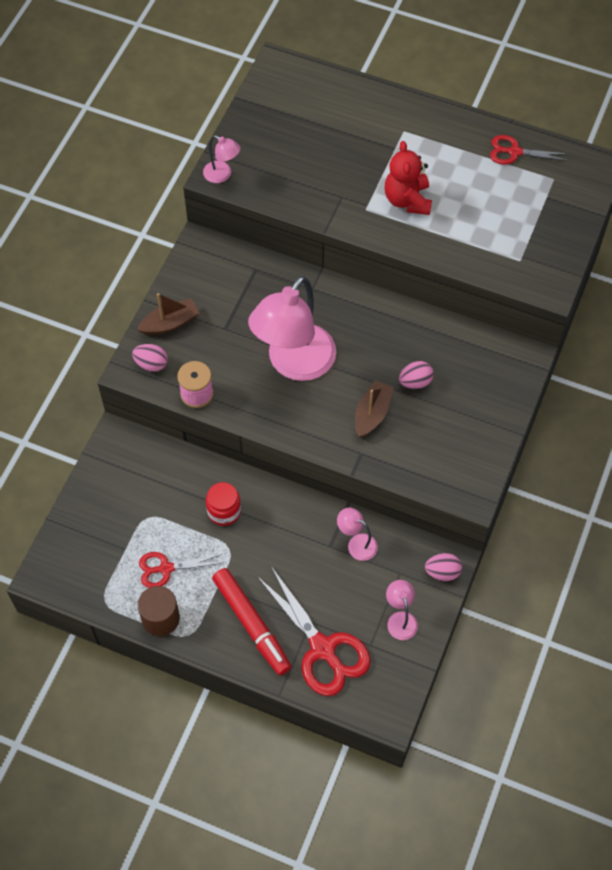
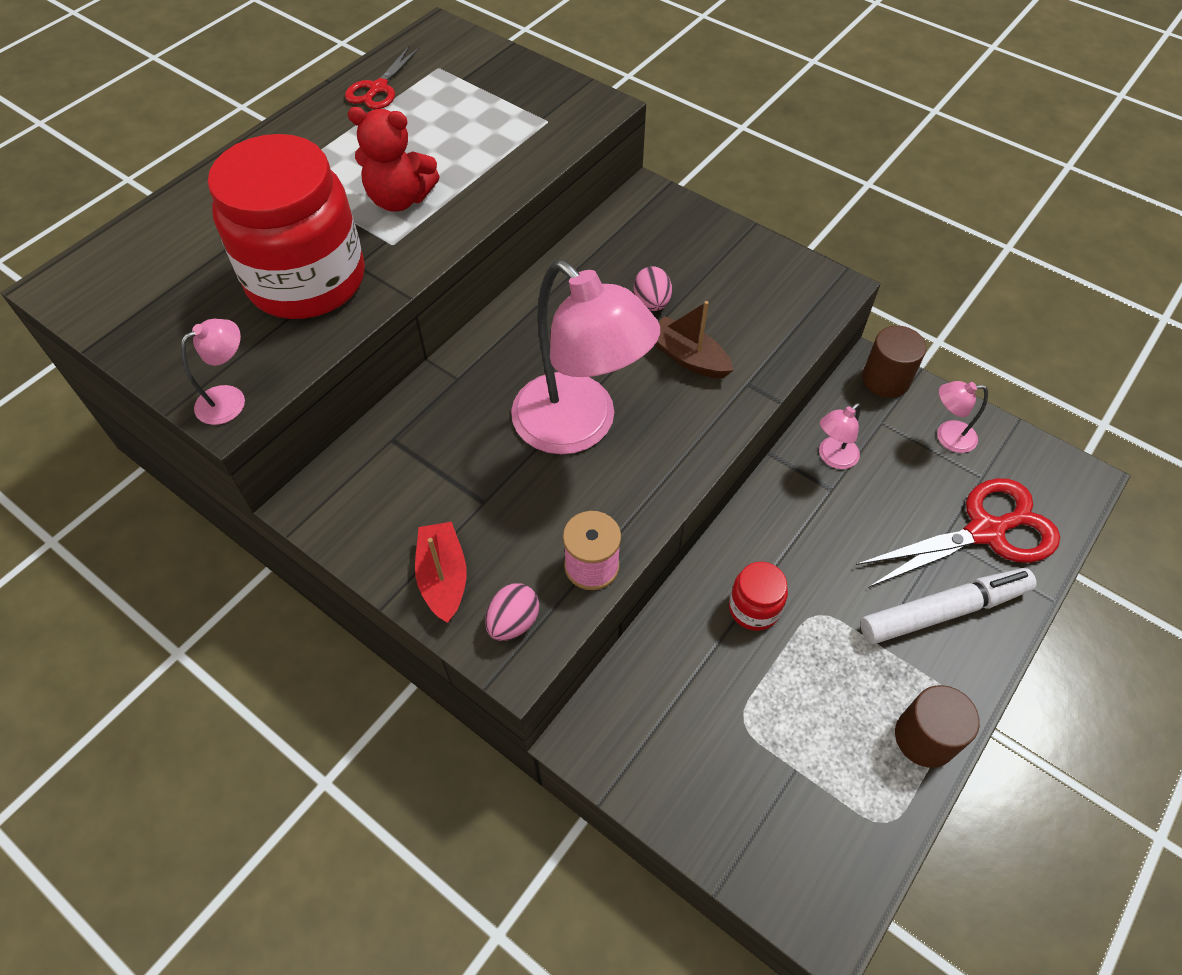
camera: 75 degrees left, 5 degrees down
(166, 568) = (839, 712): red scissors -> none
(170, 323) = (443, 577): brown boat -> red boat
(251, 624) = (942, 611): red marker -> white marker
(320, 177) = (307, 280): none -> red jar
(442, 572) = (885, 379): pink egg -> brown cylinder

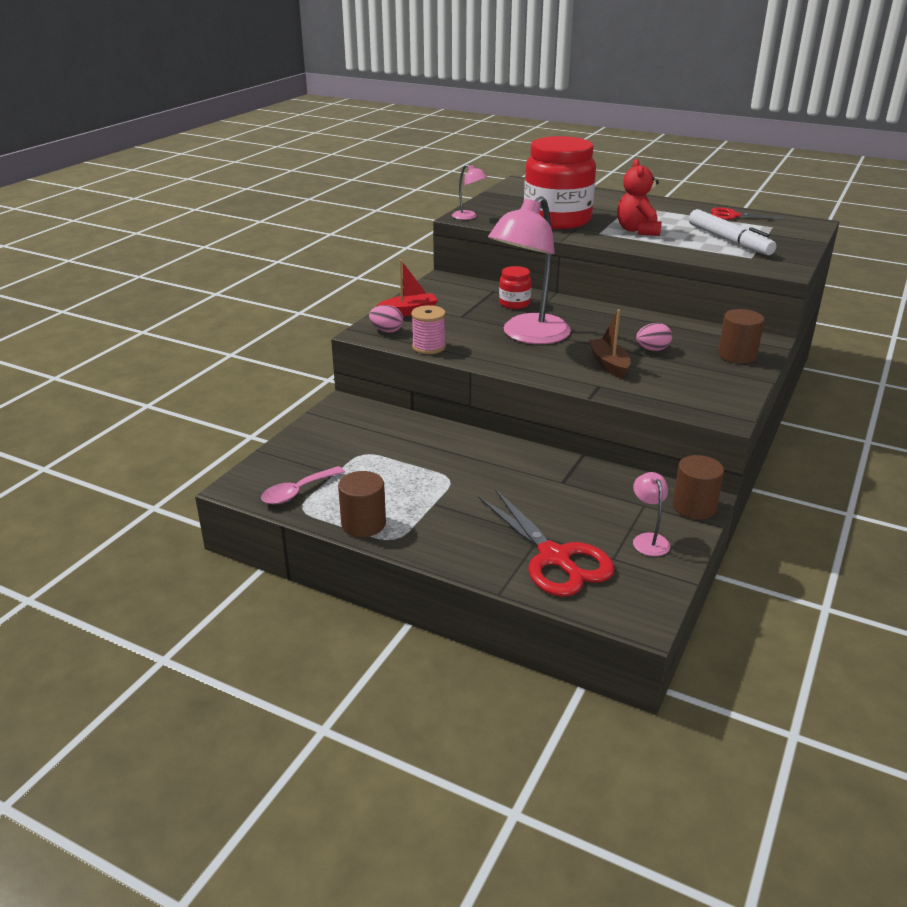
camera: 80 degrees right, 25 degrees down
(683, 230) = (737, 355): none -> brown cylinder
(688, 357) = (609, 364): brown boat -> brown boat turned 45 degrees counterclockwise
(754, 608) = (446, 454): red jar -> red jar (514, 303)
(833, 458) = (593, 482): pink lamp -> none
(844, 828) = (297, 492): none -> pink spoon
(942, 611) = (469, 533): white marker -> white marker (728, 240)

